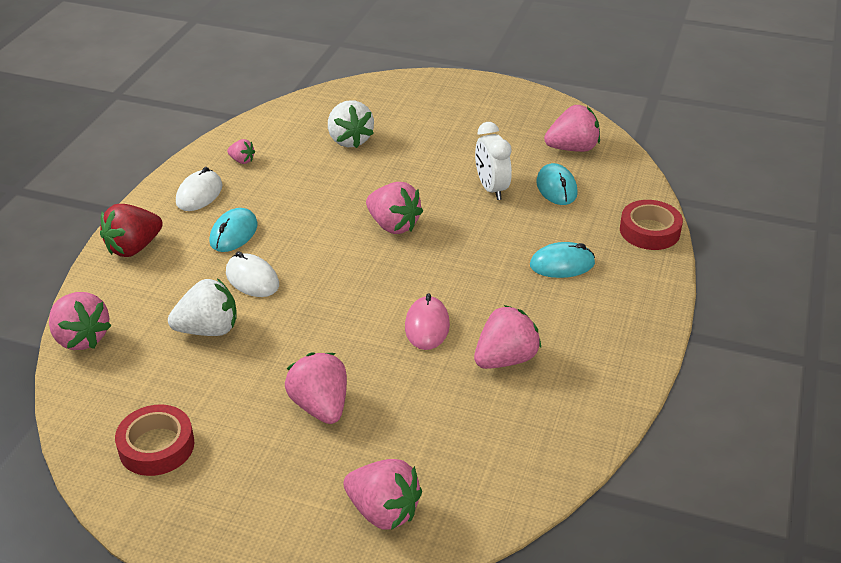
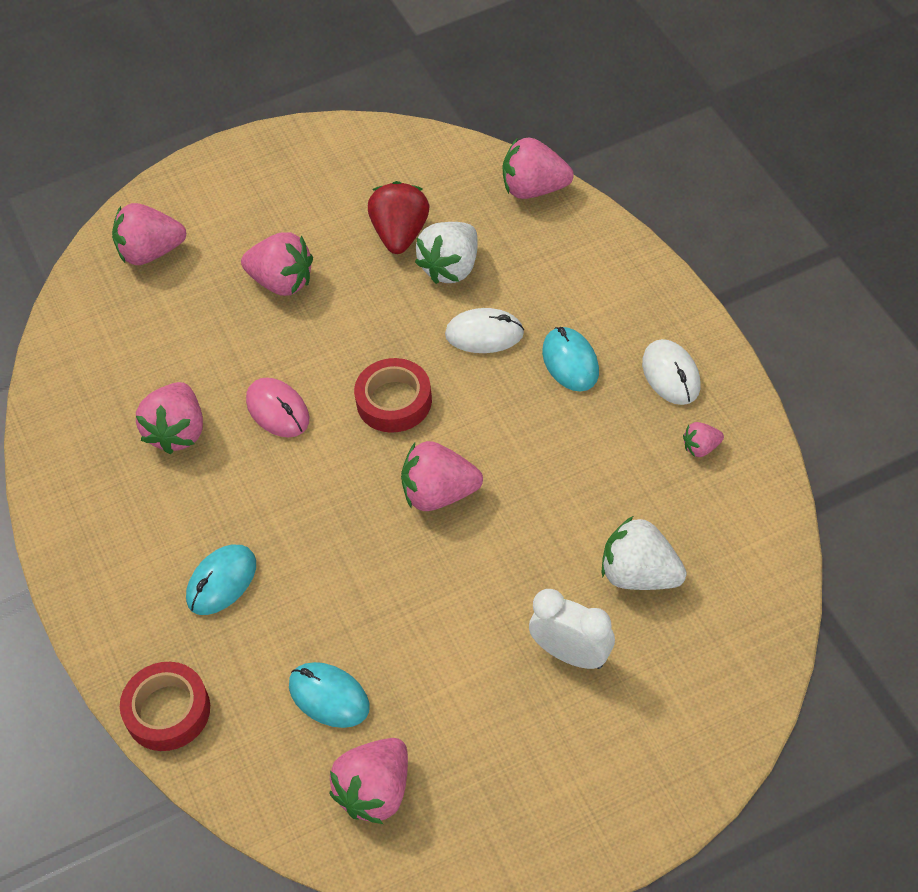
camera: 140 degrees right, 15 degrees up
(134, 248) = (629, 280): red strawberry -> red strawberry (400, 234)
(156, 446) = (359, 174): red tape -> red tape (394, 401)
(491, 189) = (399, 632): white clock -> white clock (571, 654)

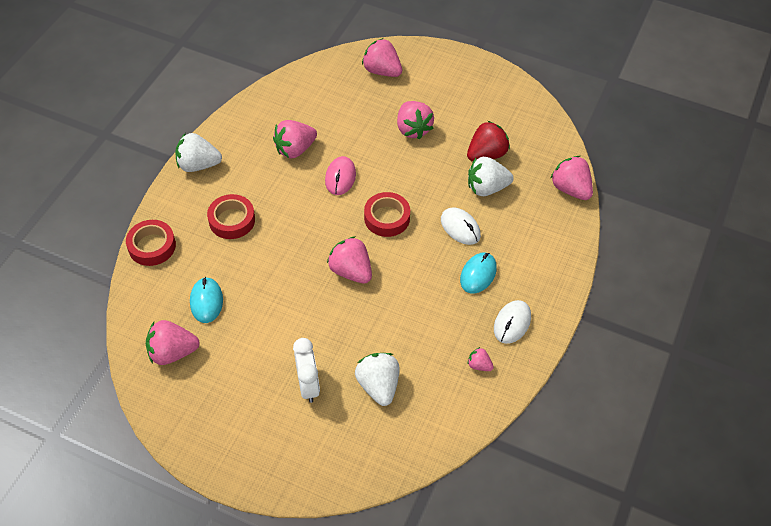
camera: 45 degrees right, 0 degrees up
(82, 565) = (198, 165): none -> white strawberry
(221, 582) = (232, 220): turquoise mouse -> red tape

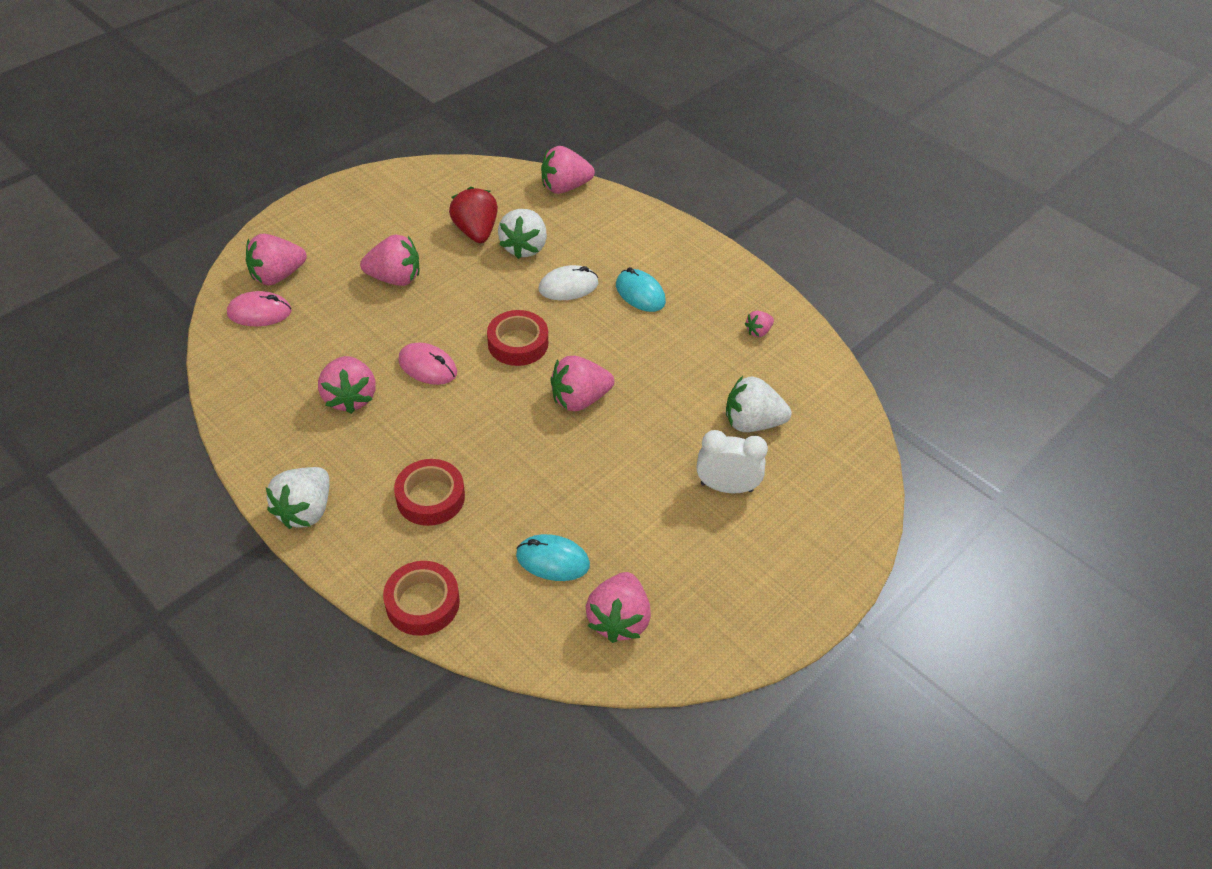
camera: 70 degrees left, 5 degrees down
(345, 77) = (259, 312): none -> pink mouse
(512, 323) = (716, 289): white mouse -> none

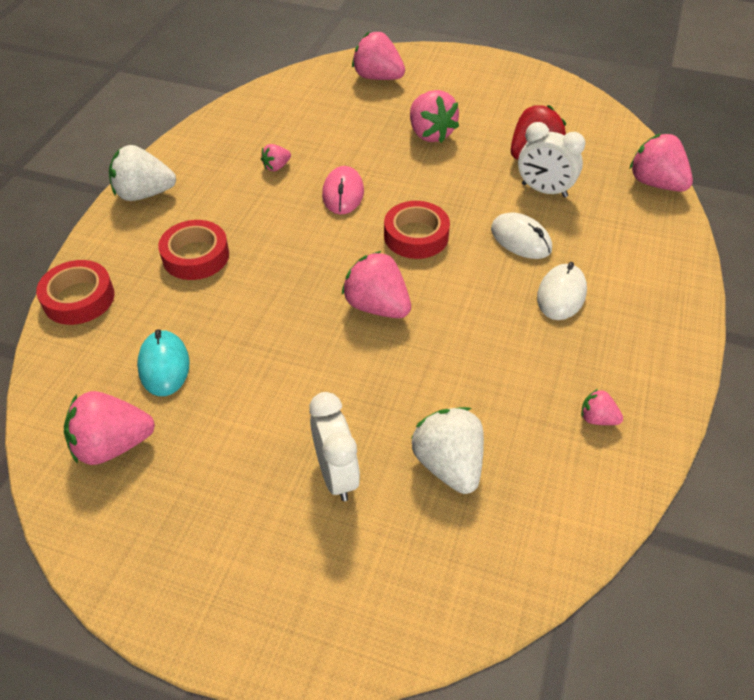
camera: 65 degrees right, 0 degrees up
(259, 312) = (331, 86): pink mouse -> none
(350, 397) = (276, 167): pink strawberry -> pink strawberry, size x0.51
(524, 247) = (544, 190): white strawberry -> white clock
(640, 293) = (561, 295): turquoise mouse -> white mouse

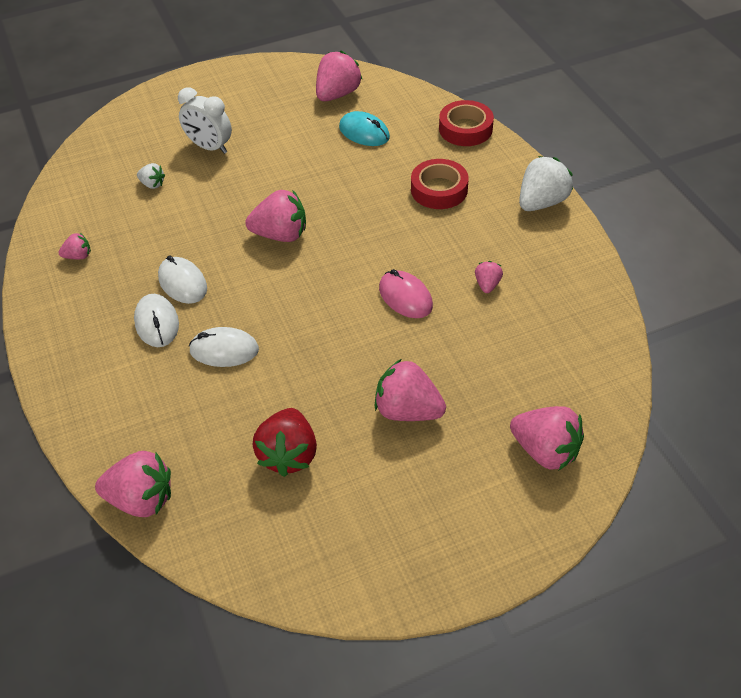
camera: 140 degrees right, 0 degrees up
(378, 77) = (545, 451): pink strawberry -> pink strawberry turned 45 degrees clockwise
(416, 236) = (309, 299): red tape -> none
(448, 464) = (152, 184): white strawberry -> white strawberry, size x0.51
(509, 317) = (182, 283): none -> white mouse
(544, 190) = (243, 415): white clock -> none

